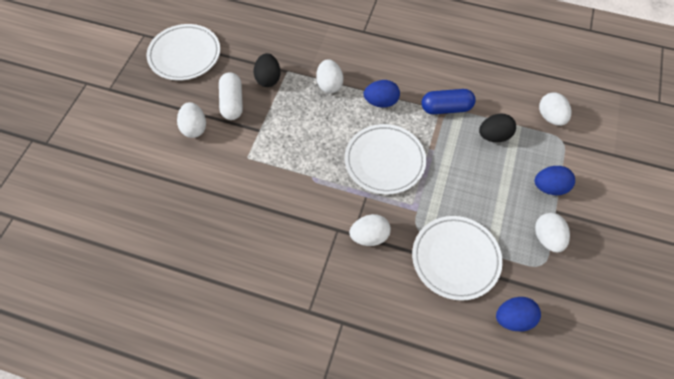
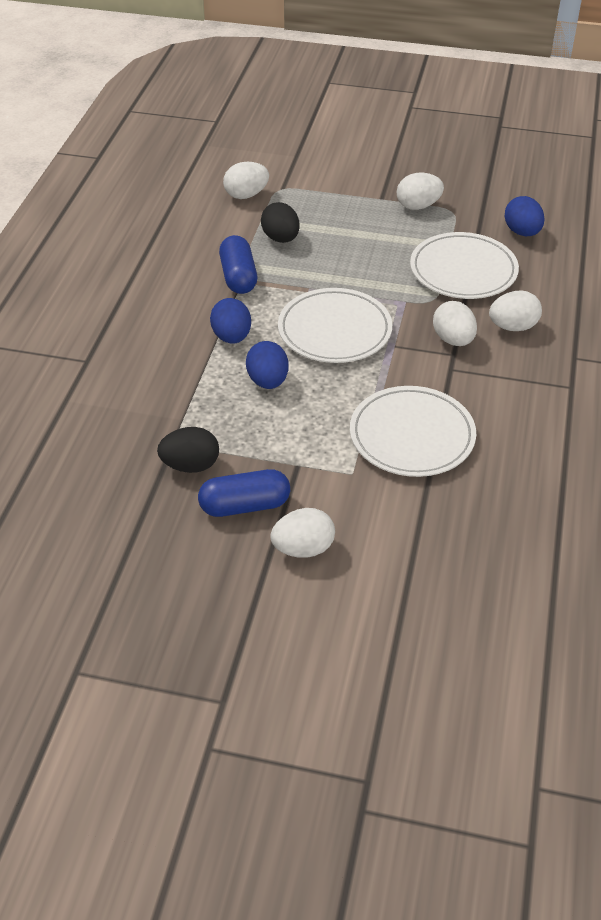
camera: 95 degrees left, 15 degrees down
(184, 55) = (134, 592): white plate -> white plate (412, 436)
(232, 103) = (245, 505): white capsule -> blue capsule
(329, 85) = (201, 392): white egg -> white egg (512, 327)
(549, 187) = (350, 201): blue egg -> blue egg (268, 381)

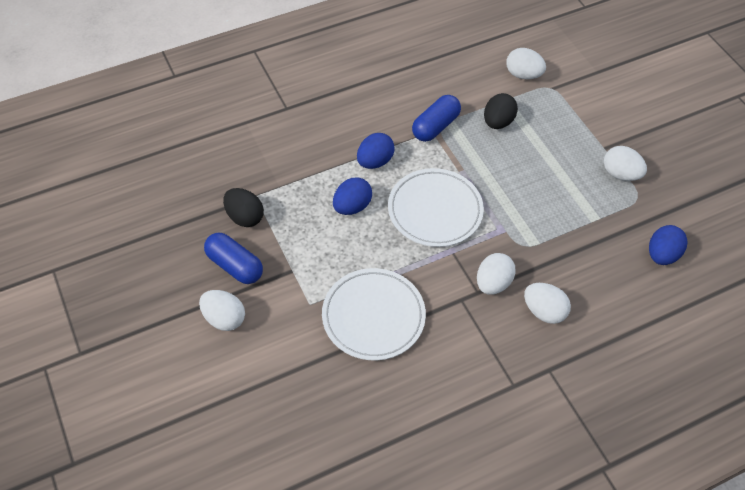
camera: 50 degrees right, 10 degrees up
(463, 270) = (575, 244): white plate -> none

